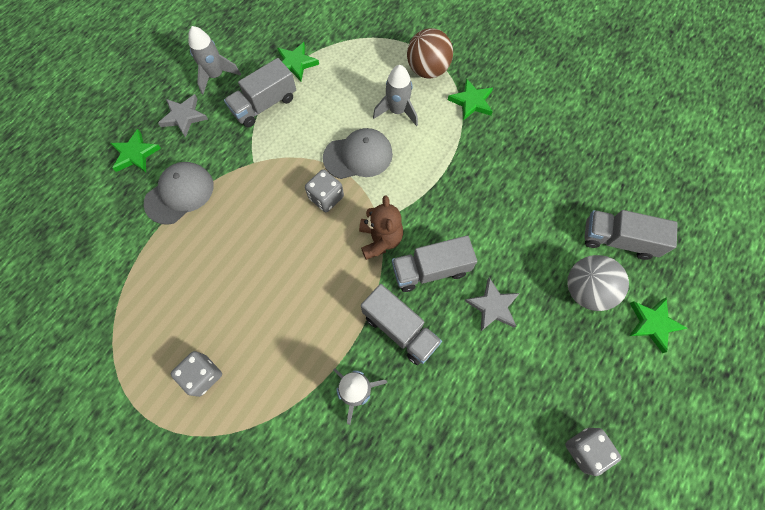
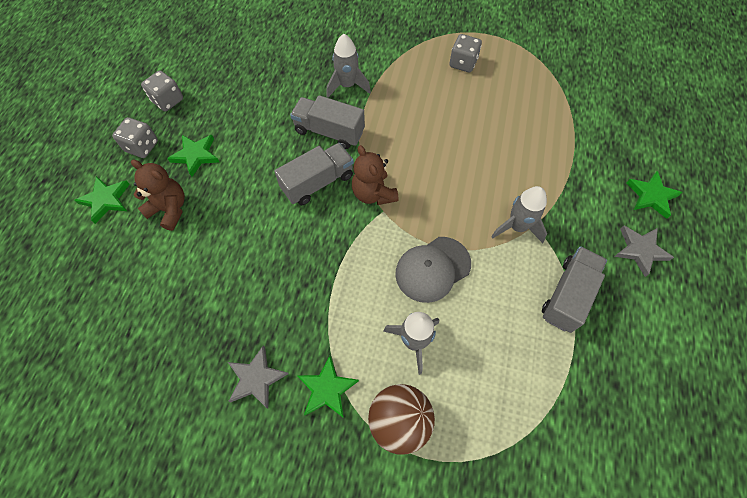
camera: 160 degrees right, 5 degrees down
(179, 194) = (579, 174): grey cap -> none
(216, 76) = (648, 313): grey rocket -> grey rocket (517, 227)
(296, 64) = (569, 367): green star -> green star (196, 155)
(326, 197) = (443, 215): grey dice -> grey dice (142, 146)
(493, 306) = (254, 171): grey star -> grey star (256, 378)
(585, 290) = (169, 209): grey ball -> brown teddy bear
(617, 240) = (136, 267): grey truck -> none

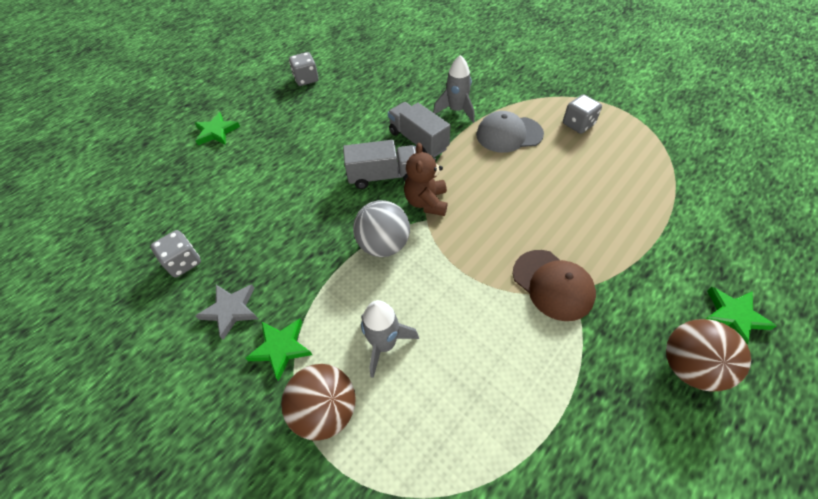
camera: 30 degrees right, 10 degrees down
(142, 146) = (266, 104): grey dice -> grey dice (183, 262)
(169, 209) = (255, 154): brown teddy bear -> none
(196, 155) = (300, 123): green star -> none
(359, 252) = (384, 245): none -> grey ball
(432, 269) = (442, 287): grey cap -> grey cap (509, 134)
(517, 227) = (553, 284): grey rocket -> brown cap
(567, 295) = (573, 374): grey truck -> none
(640, 250) = (689, 366): grey star -> brown ball

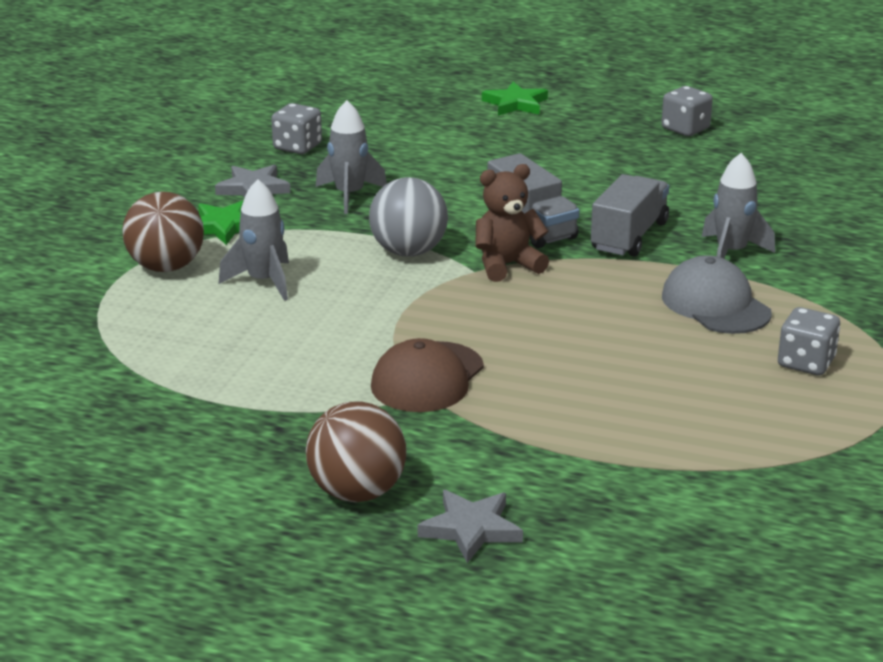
camera: 65 degrees right, 25 degrees down
(283, 253) = (349, 195): none -> grey rocket
(733, 316) = (471, 529): green star -> grey star

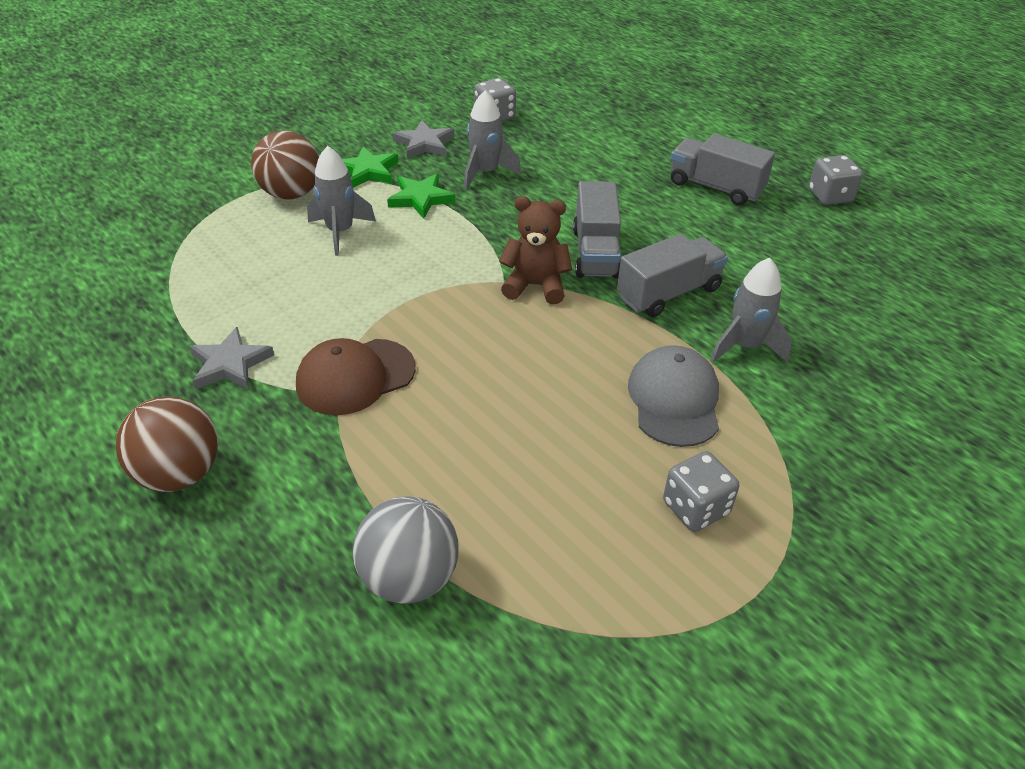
camera: 30 degrees right, 15 degrees up
(408, 252) = (473, 243): grey ball -> grey ball (409, 578)
(471, 529) = (216, 561): grey star -> grey star (230, 364)
(515, 104) = (704, 127): green star -> green star (421, 199)
(580, 148) = (715, 187): none -> grey truck

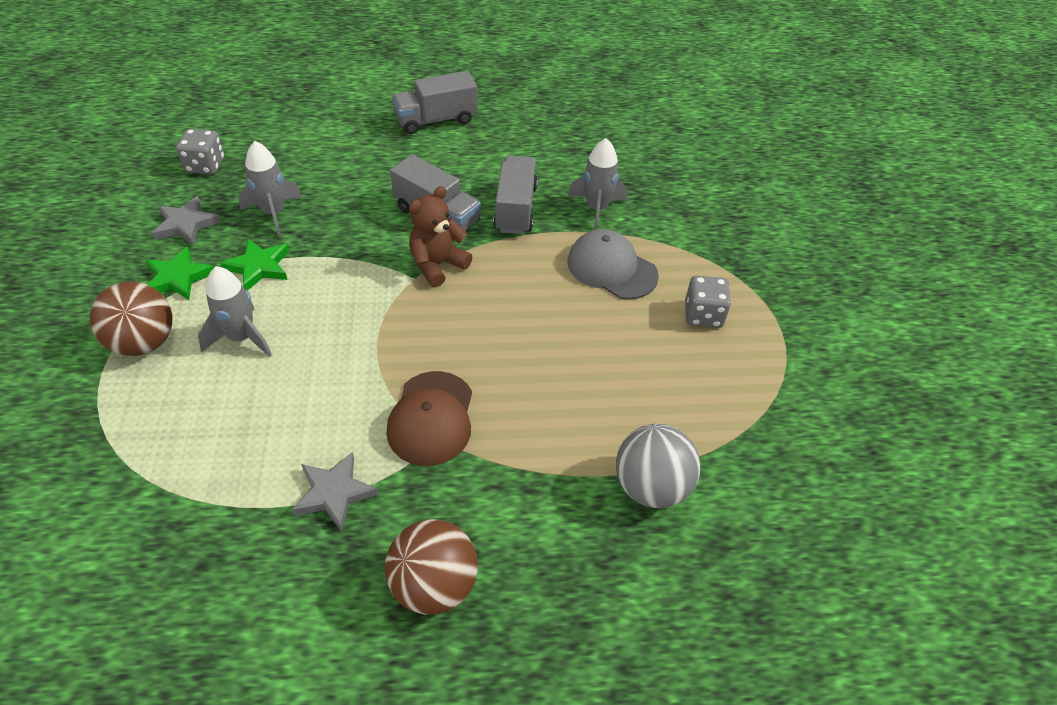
camera: 55 degrees left, 5 degrees up
(830, 196) = (503, 83): grey dice -> none

